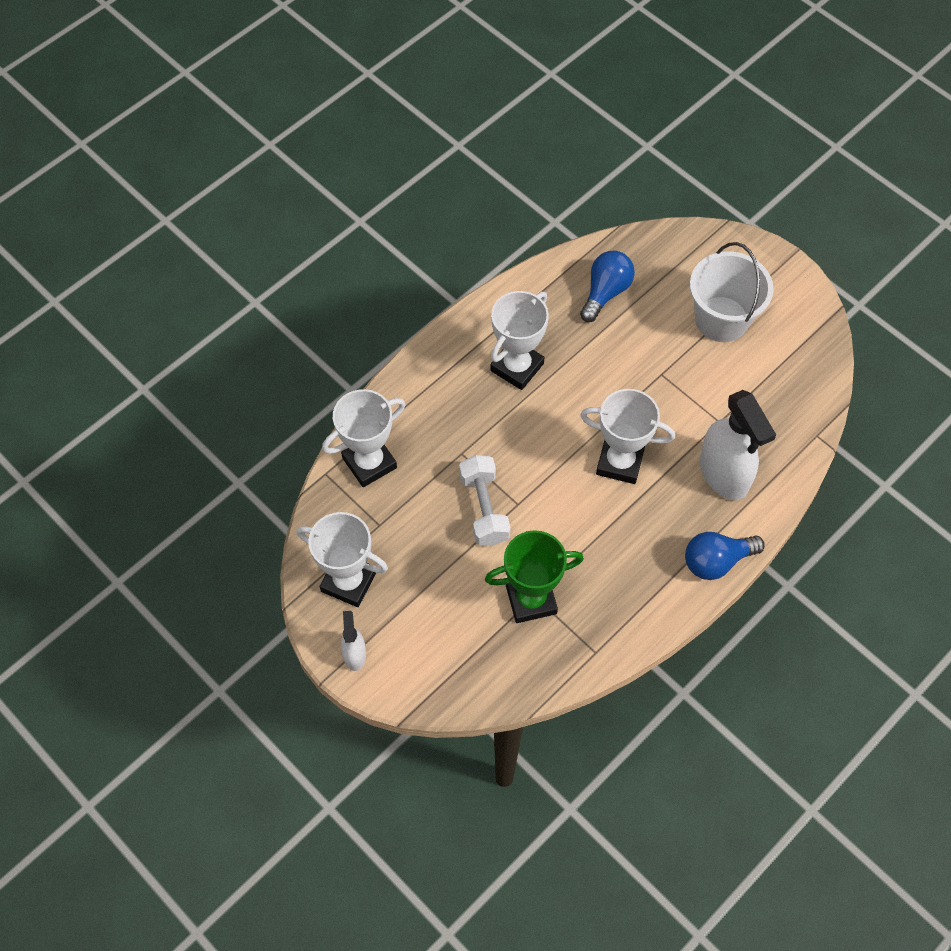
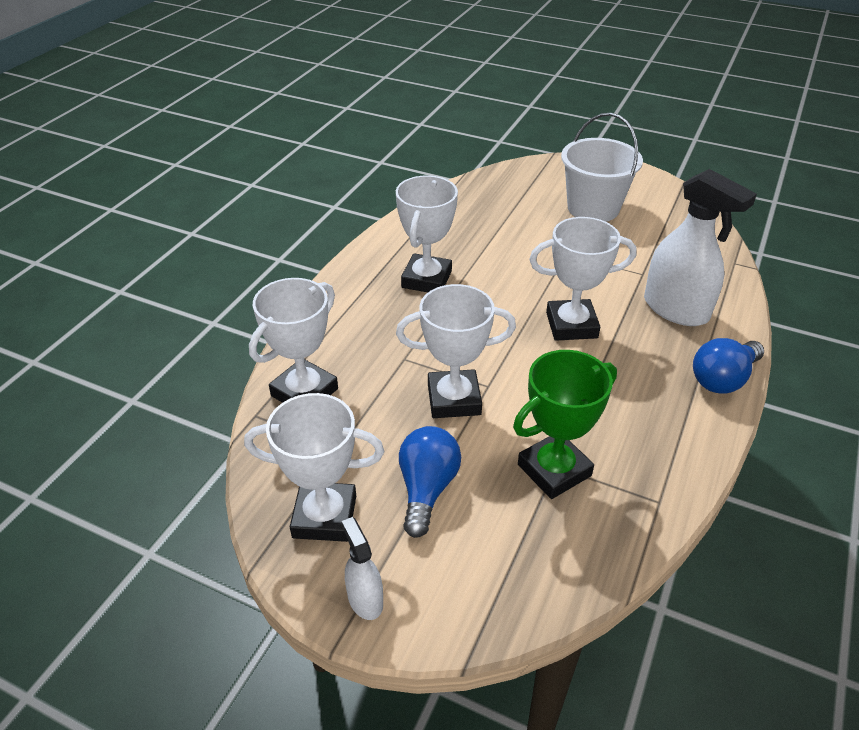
camera: 20 degrees left, 20 degrees down
(484, 508) = (454, 399): white dumbbell -> white trophy
(605, 292) = (480, 213): blue light bulb -> blue light bulb (427, 489)

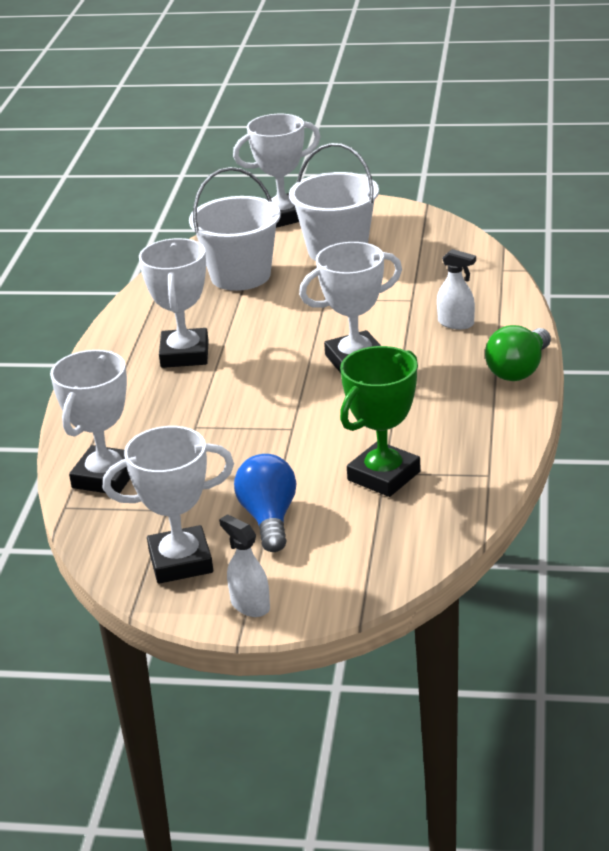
camera: 15 degrees left, 10 degrees down
(454, 399) = (262, 446): white trophy -> white trophy (282, 216)
(503, 213) = (240, 276): none -> white bucket
(676, 309) = (456, 323): white spray bottle -> white spray bottle, size x0.50
(723, 379) = (519, 370): blue light bulb -> green light bulb

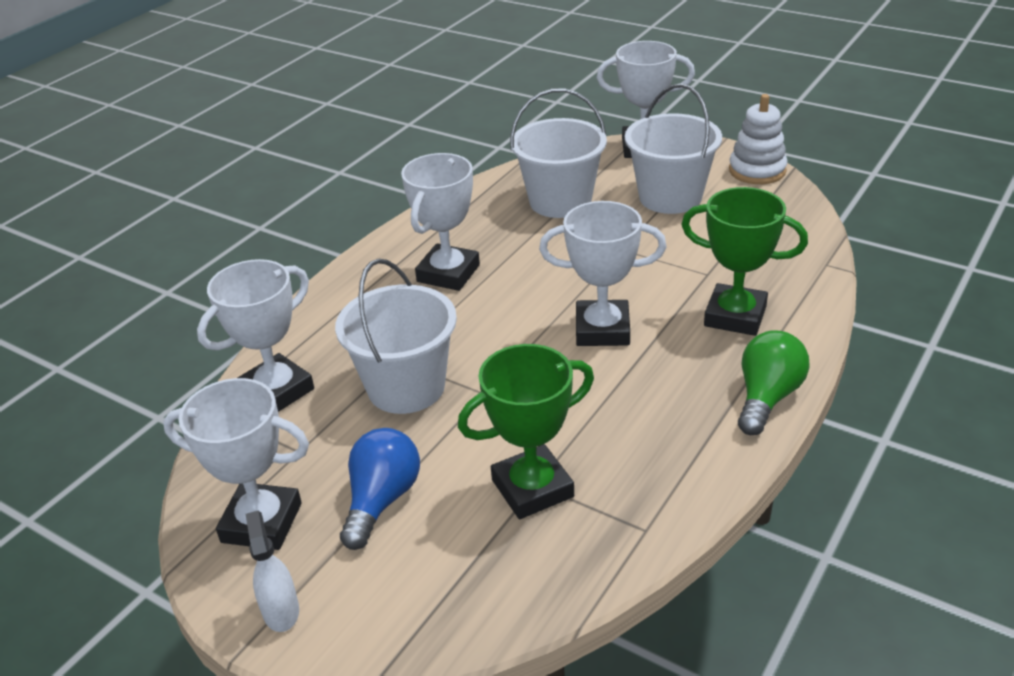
camera: 25 degrees right, 5 degrees up
(221, 443) = (406, 387): none -> white bucket
(397, 213) = (757, 170): none -> white stacking toy
(456, 323) = (735, 316): white spray bottle -> green trophy
(519, 370) = (767, 397): green light bulb -> green light bulb turned 150 degrees clockwise

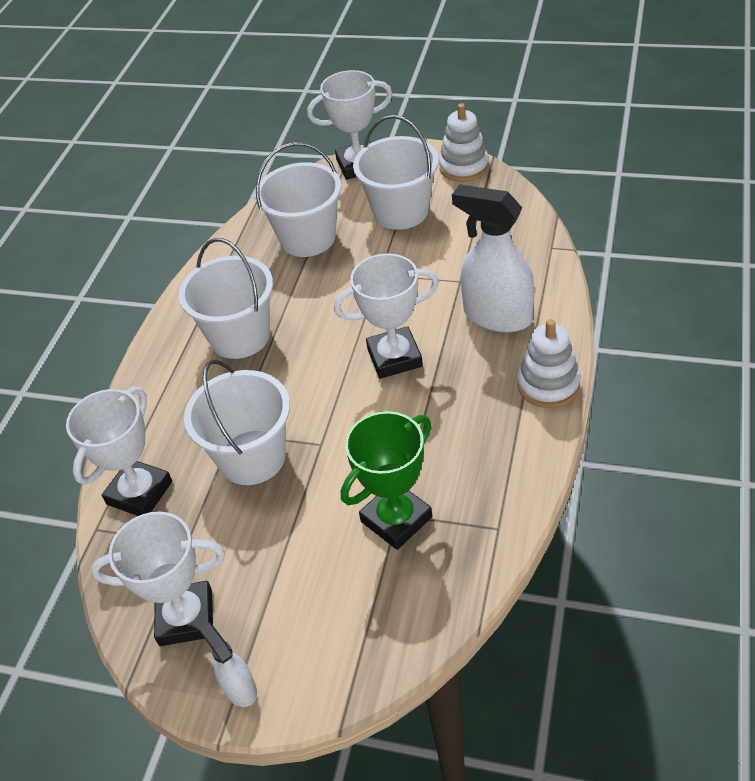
camera: 15 degrees left, 10 degrees up
(382, 500) = (278, 567): blue light bulb -> none
(448, 273) = (240, 336): white trophy -> white bucket
(735, 316) = (497, 316): green trophy -> white spray bottle
(767, 397) = (548, 385): green light bulb -> white stacking toy

